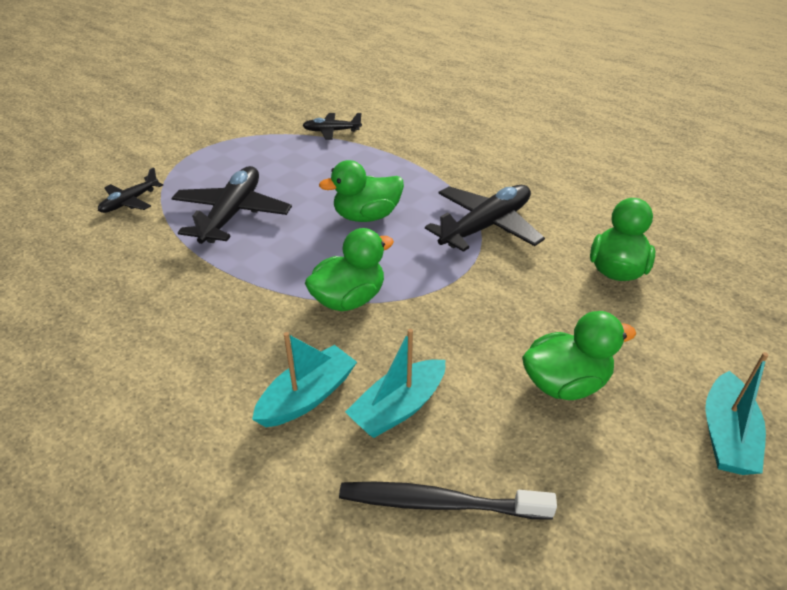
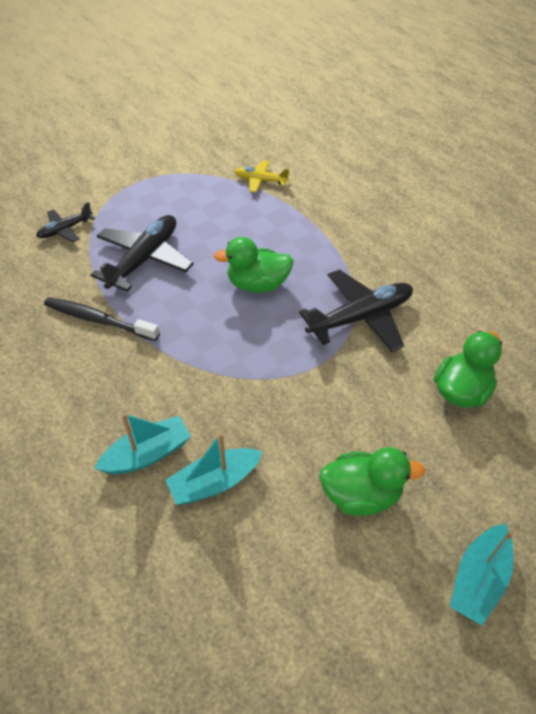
camera: 15 degrees right, 10 degrees up
(331, 131) = (260, 180): black plane -> yellow plane
(349, 299) = (212, 369): green duck -> none
(439, 503) = (214, 573): black toothbrush -> black toothbrush (98, 320)

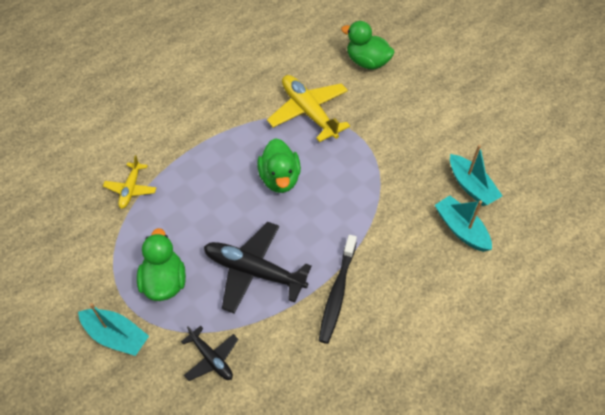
camera: 95 degrees left, 5 degrees up
(360, 317) = (308, 112): black plane -> yellow plane
(361, 495) = (457, 111): green duck -> green duck (164, 282)
(478, 579) = (492, 64): turquoise boat -> turquoise boat (116, 336)

